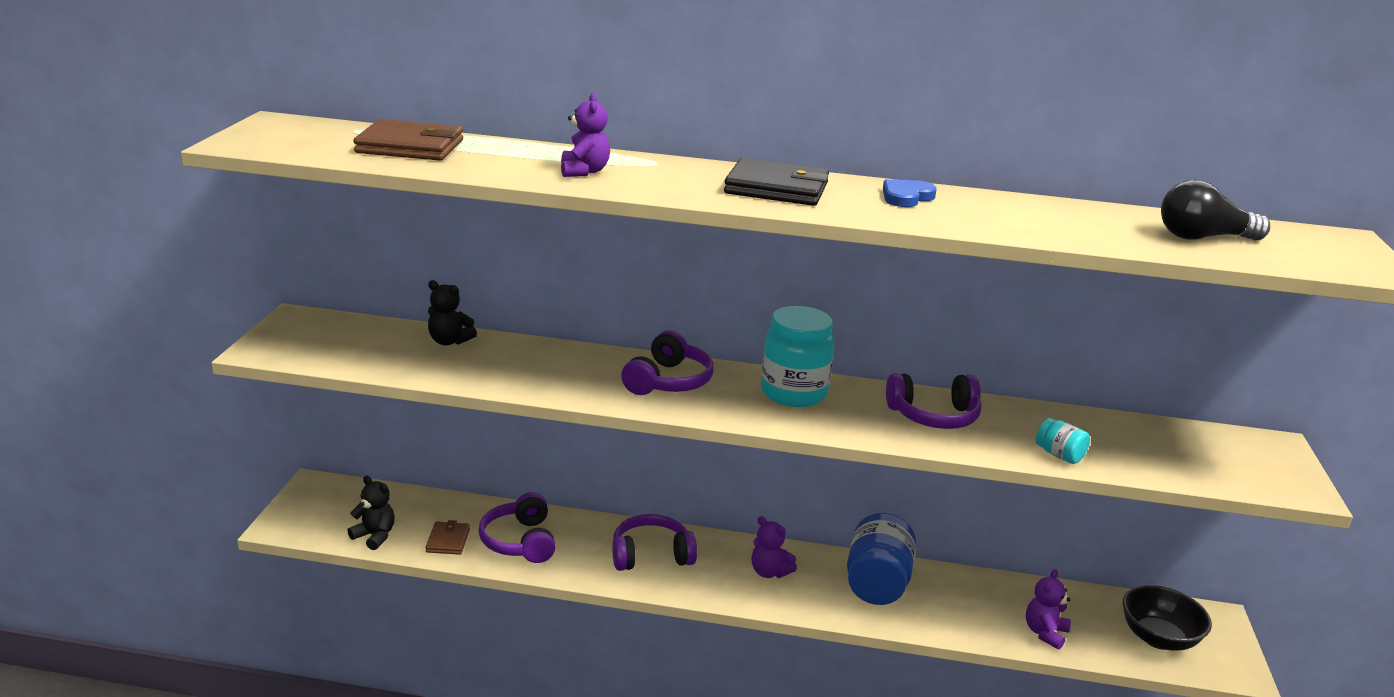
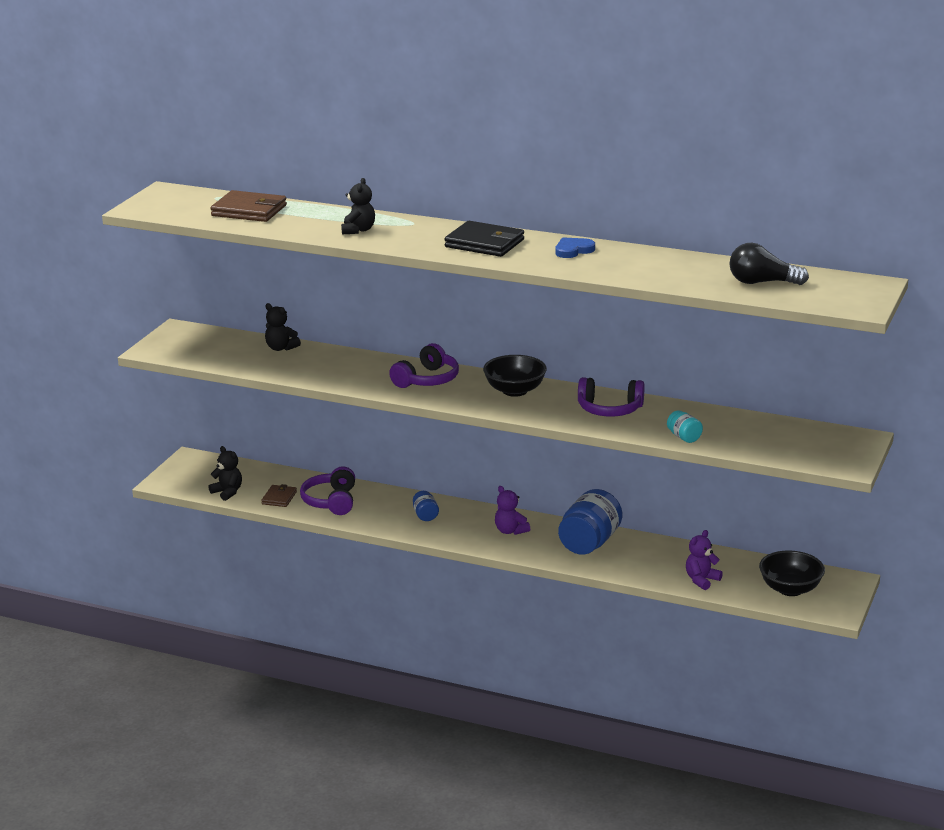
camera: 15 degrees right, 0 degrees up
(584, 172) = (358, 230): purple teddy bear -> black teddy bear
(651, 555) = (425, 515): purple headphones -> blue jar
(793, 393) = (515, 391): turquoise jar -> black bowl

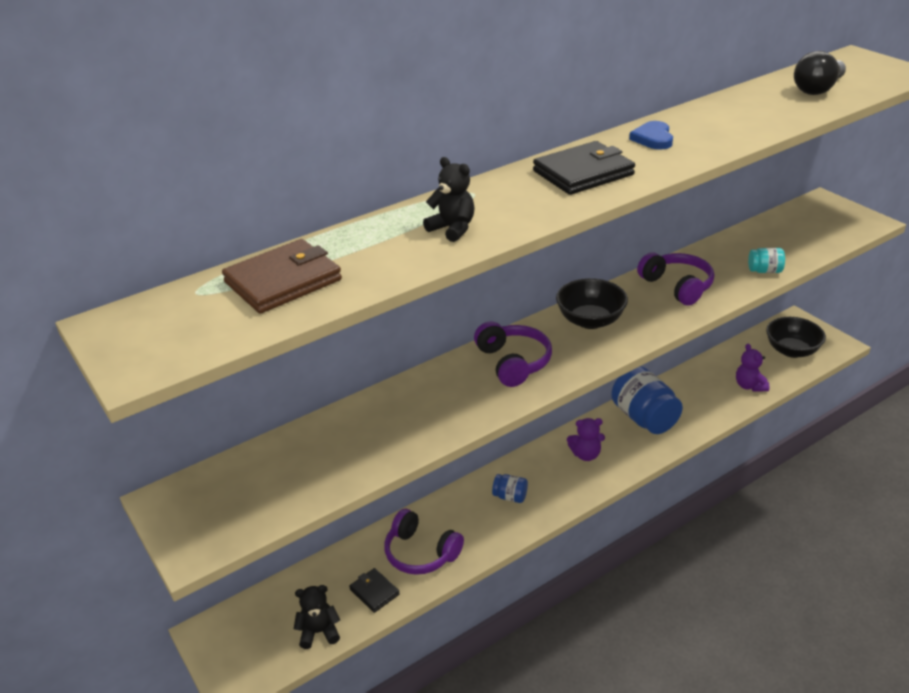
camera: 55 degrees left, 10 degrees up
(279, 498) = (374, 592): brown wallet -> black wallet
(281, 348) = (321, 434): black teddy bear -> none
(609, 409) = (677, 286): purple headphones -> purple headphones turned 75 degrees counterclockwise

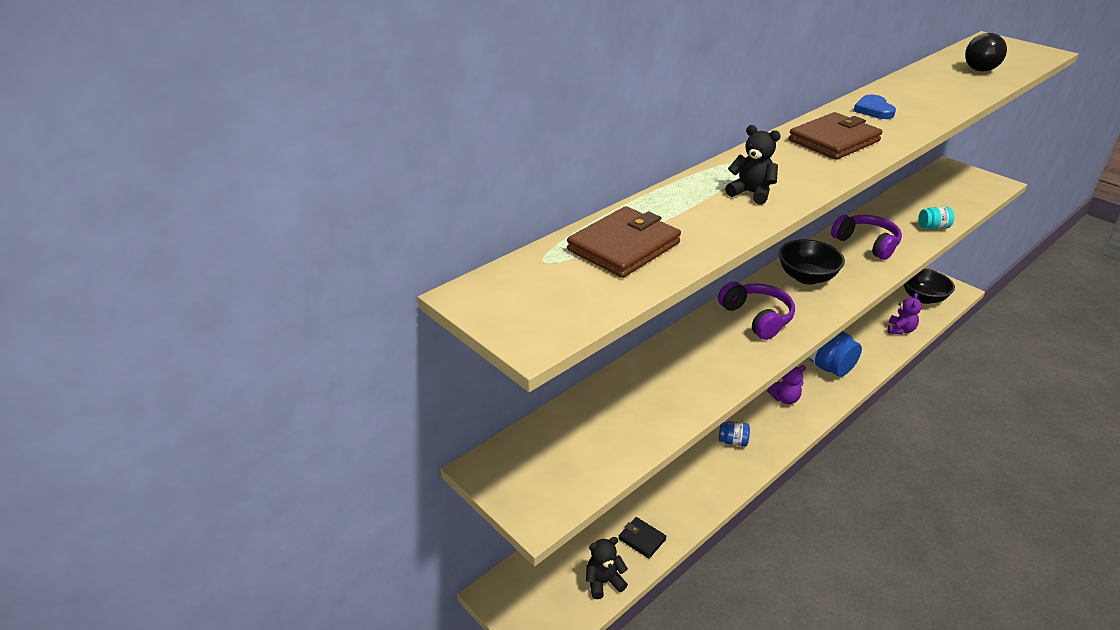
camera: 10 degrees left, 0 degrees up
(420, 553) = (671, 499): purple headphones -> none
(583, 173) = (833, 140): black wallet -> brown wallet
(749, 386) = (900, 330): purple teddy bear -> purple teddy bear turned 135 degrees counterclockwise

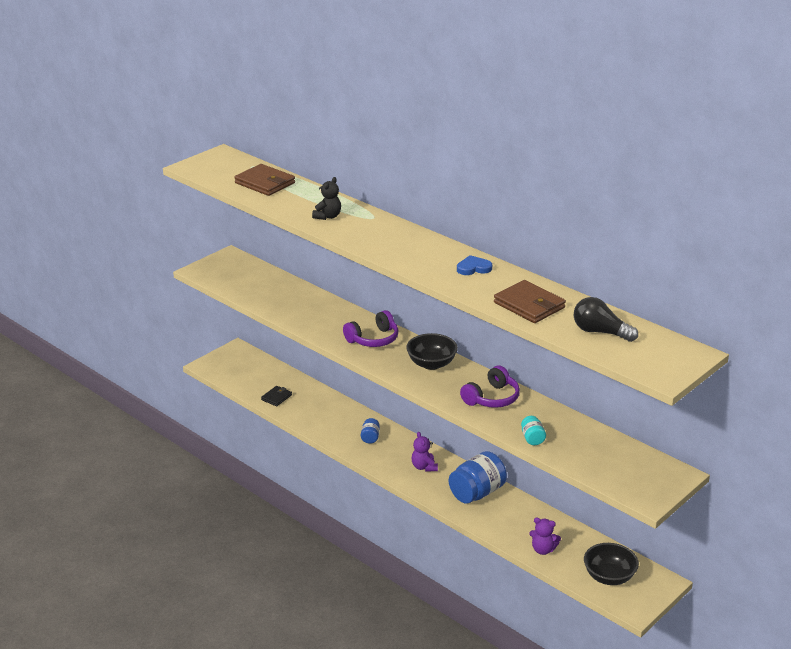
camera: 85 degrees right, 5 degrees down
(604, 582) = (244, 384): black teddy bear -> none
(833, 140) = (411, 247): brown wallet -> brown wallet (529, 305)

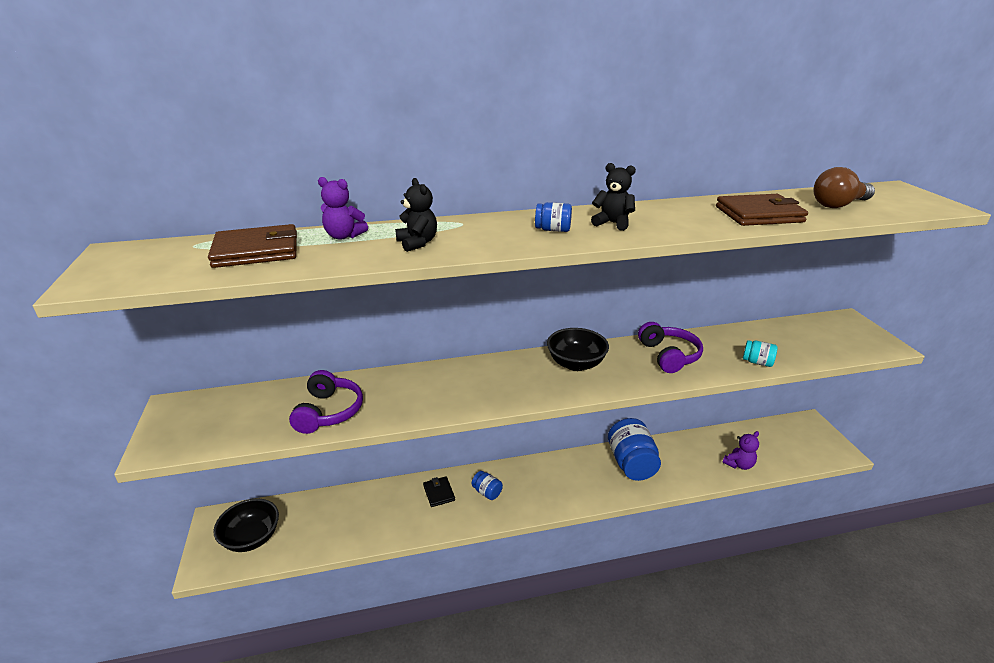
camera: 55 degrees left, 0 degrees up
(276, 397) = (342, 532): black wallet -> black wallet (439, 493)
(373, 339) = (491, 379): purple headphones -> purple headphones (329, 412)
(400, 246) = (553, 230): none -> blue jar
(424, 467) = (566, 478): purple teddy bear -> purple teddy bear (344, 236)
(438, 261) = (612, 223): none -> black teddy bear
(473, 268) = (649, 214): blue heart -> none
(600, 332) = (838, 205): black light bulb -> brown light bulb
(609, 577) = (793, 446): black bowl -> black bowl (252, 538)

